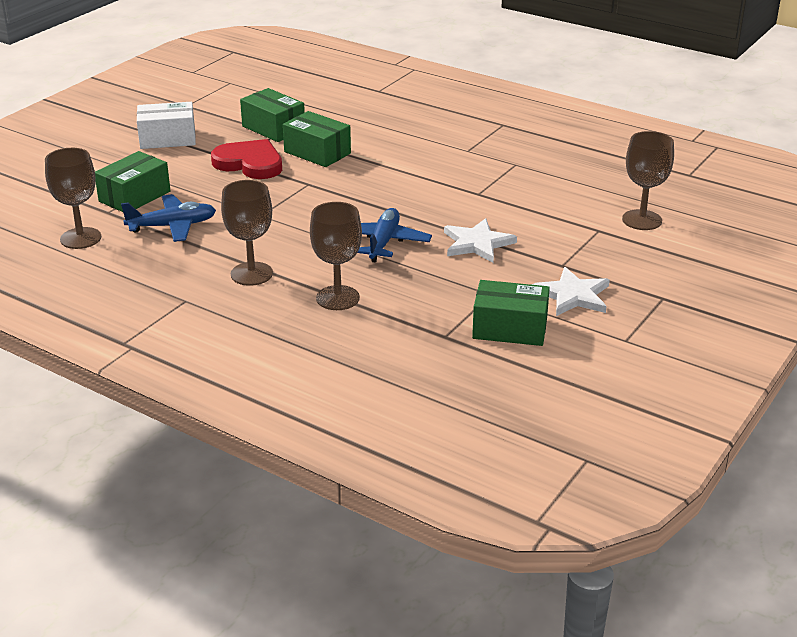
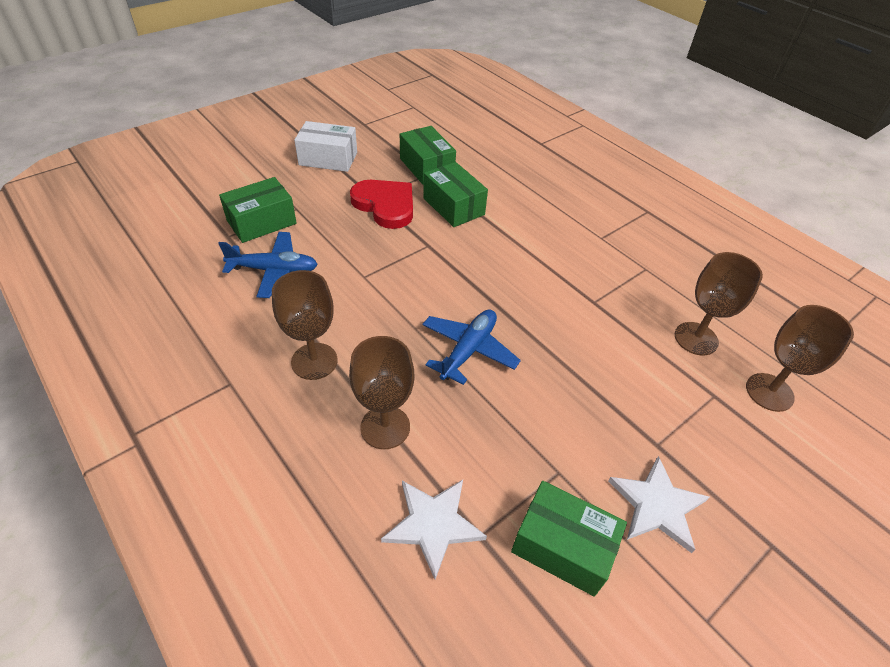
camera: 15 degrees right, 15 degrees up
(80, 238) = (183, 264): brown goblet -> brown goblet (696, 338)
(477, 243) = (569, 380): white star -> white star (433, 524)

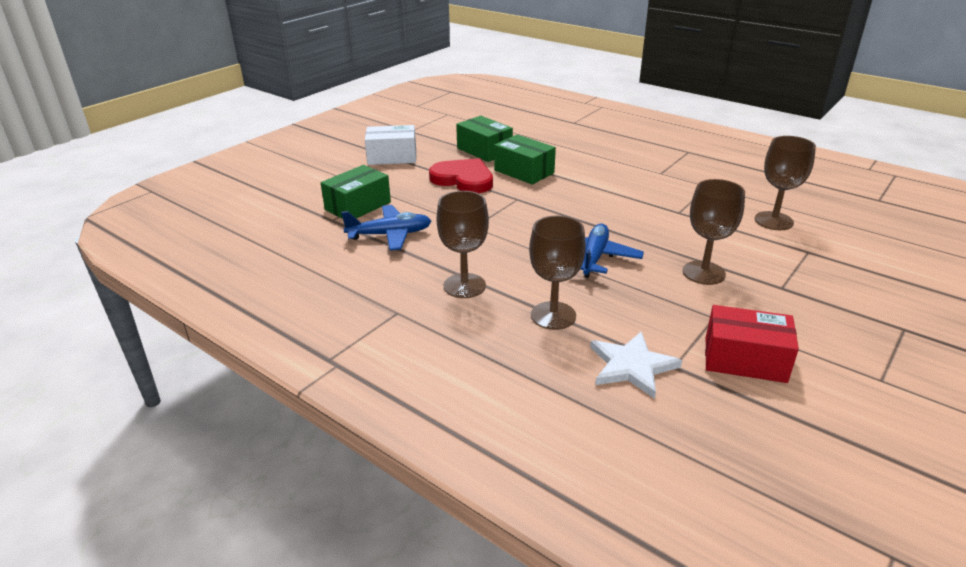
camera: 10 degrees left, 15 degrees down
(562, 547) = (745, 359): green box -> red box
(657, 505) = (803, 322): white star -> none
(769, 392) = (849, 242): brown goblet -> brown goblet (703, 273)

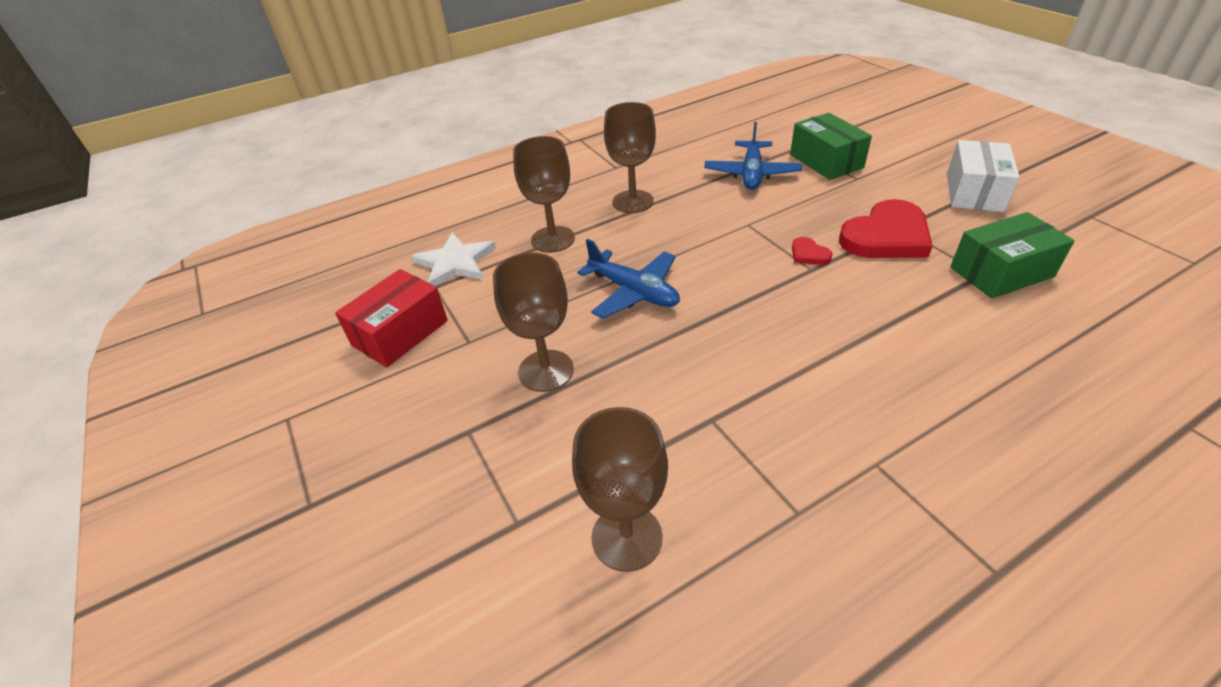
camera: 115 degrees right, 10 degrees up
(500, 201) = (809, 254): none -> red heart
(524, 171) = (906, 294): green box -> none

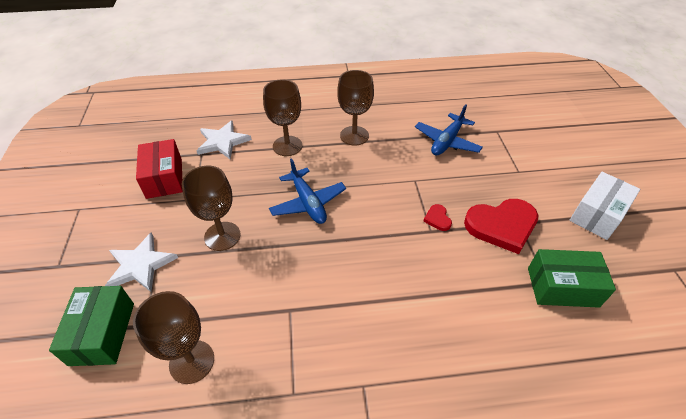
camera: 20 degrees right, 5 degrees up
(400, 333) = (164, 178): red box -> red box turned 75 degrees counterclockwise
(449, 451) = (140, 265): none -> white star
(826, 161) = (507, 149): green box -> green box (102, 333)

